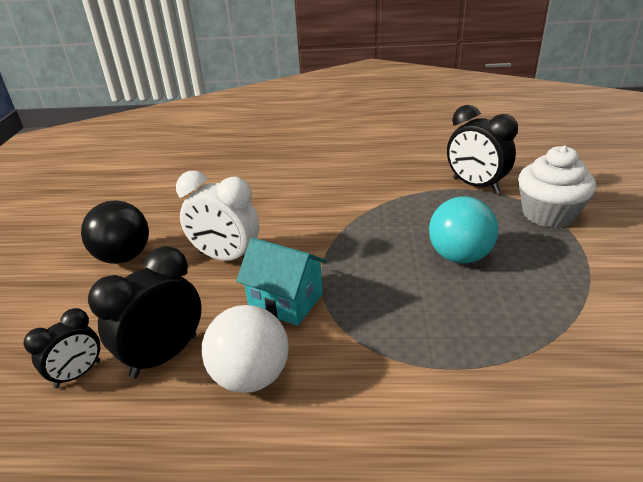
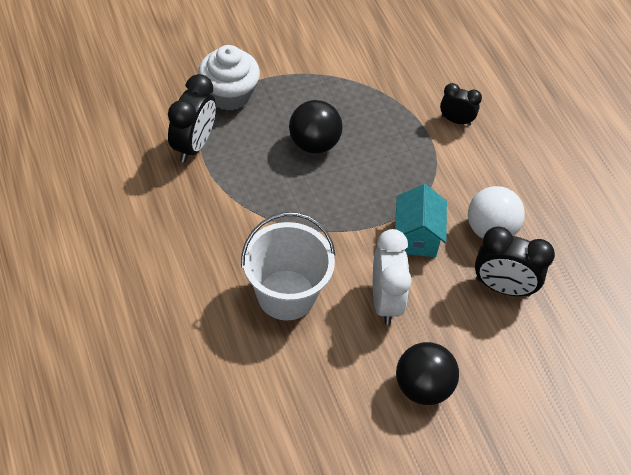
camera: 120 degrees left, 20 degrees up
(78, 374) = (545, 330): black clock -> black clock (456, 120)
(278, 205) = (286, 295): none -> white bucket
(459, 256) = (314, 144): turquoise ball -> black ball

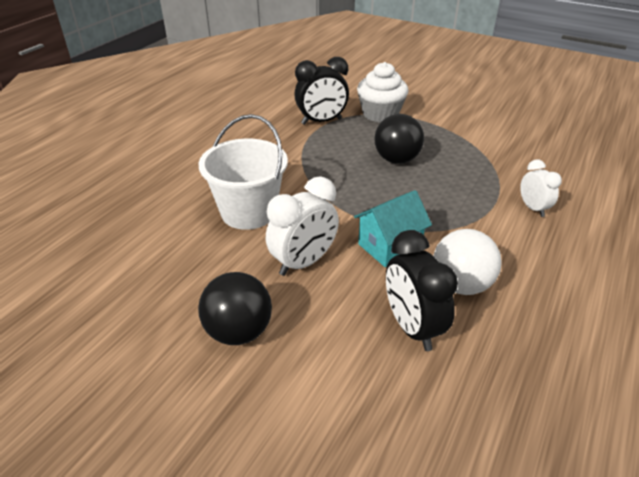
camera: 55 degrees right, 15 degrees down
(456, 120) = (533, 208): black clock -> white clock

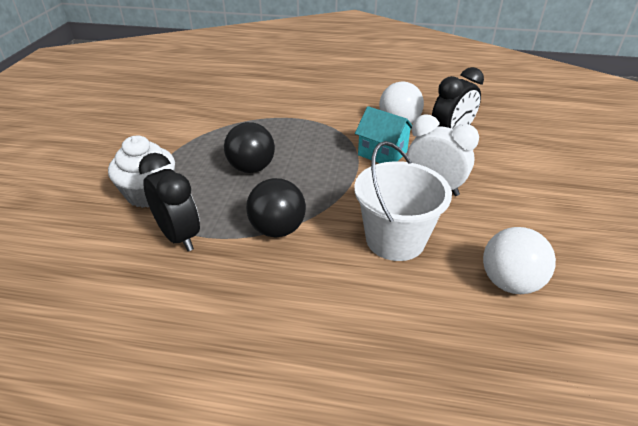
camera: 110 degrees left, 0 degrees up
(152, 257) = (509, 282): none -> white ball
(239, 332) = (526, 199): black ball -> black ball (277, 229)
(533, 208) = (295, 104): white clock -> none

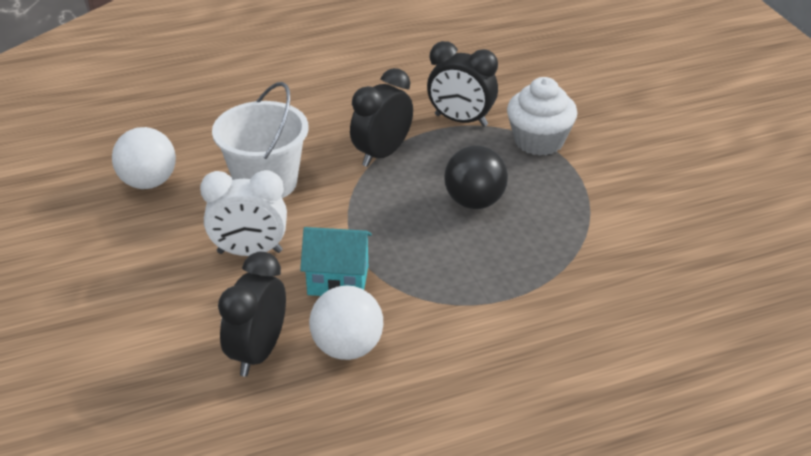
camera: 150 degrees right, 0 degrees up
(277, 229) = (382, 154): black ball -> black clock

